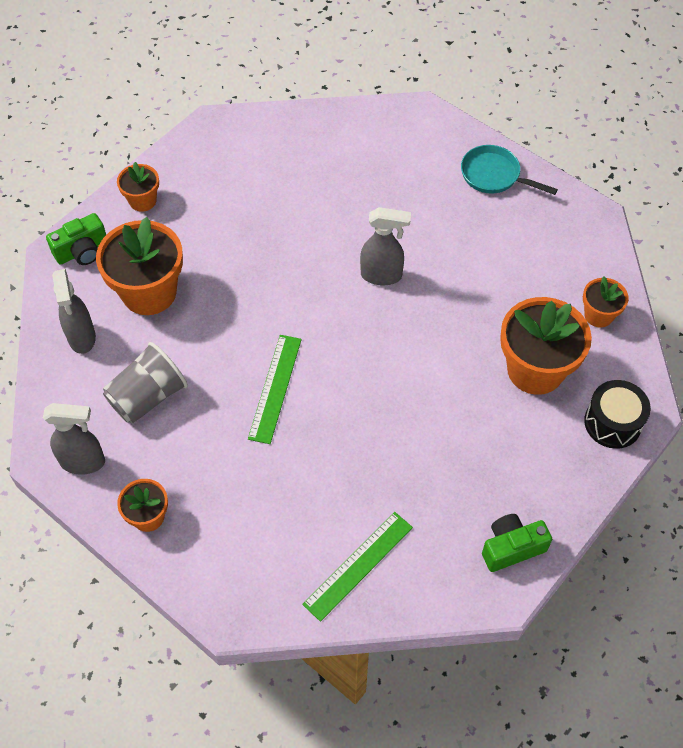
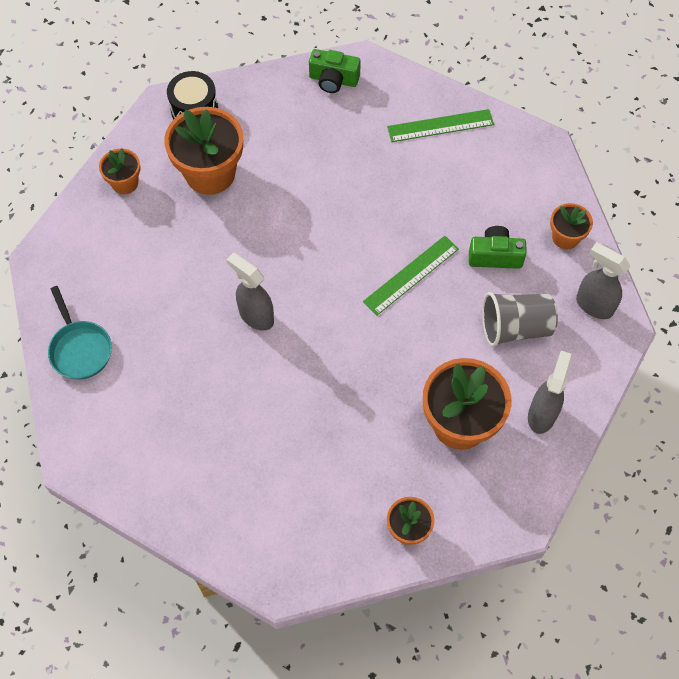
camera: 145 degrees left, 5 degrees up
(82, 251) = (496, 506): green camera -> green camera (495, 256)

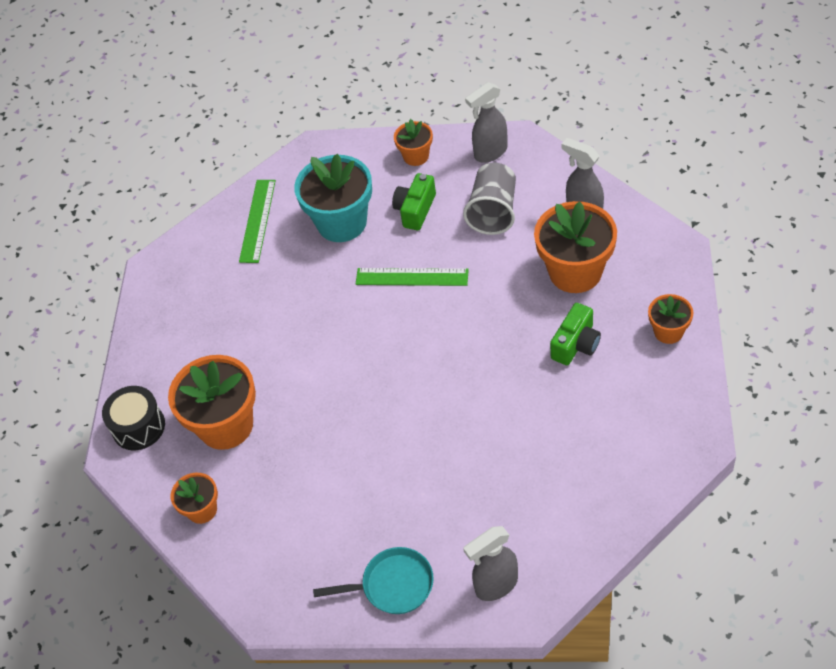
camera: 65 degrees left, 10 degrees down
(256, 316) = (410, 413): grey spray bottle -> grey spray bottle (495, 585)
(333, 80) = (162, 296): green camera -> green camera (576, 344)
(411, 275) = (412, 277): green ruler -> green ruler turned 60 degrees counterclockwise
(459, 196) = (342, 222): none -> turquoise flower pot

